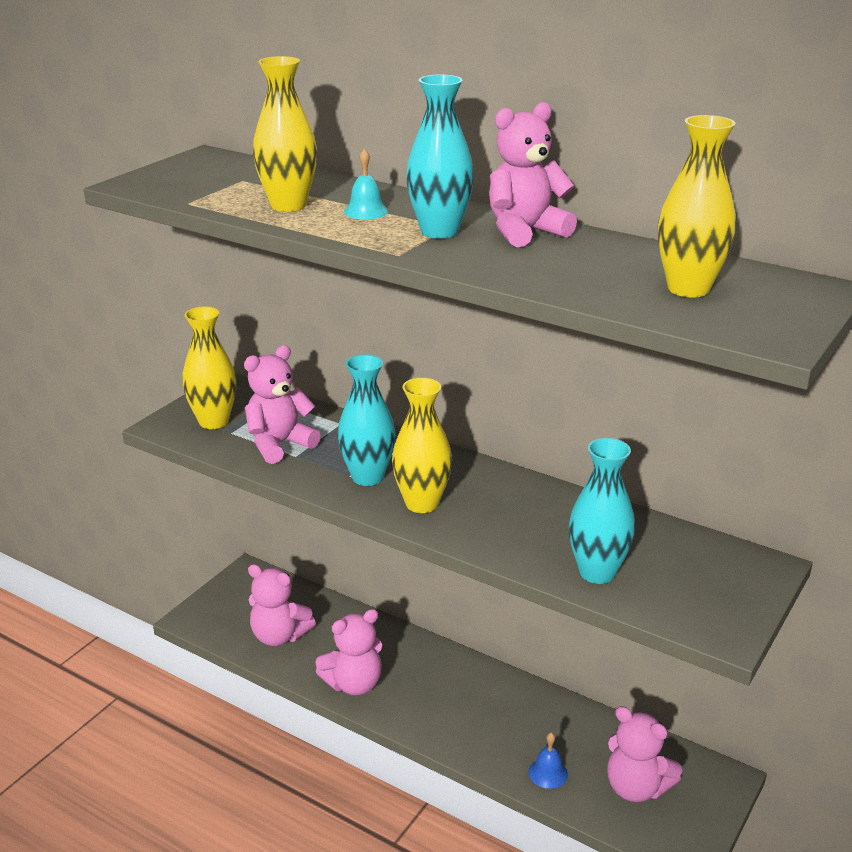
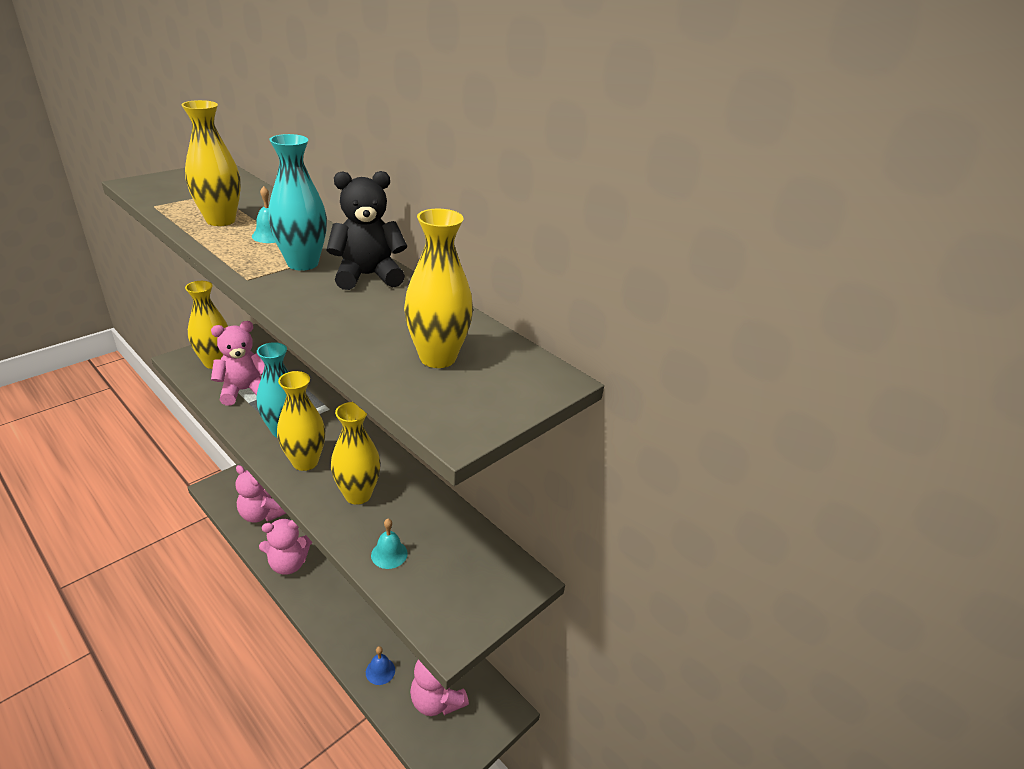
camera: 10 degrees right, 5 degrees up
(513, 524) = (358, 495): none -> yellow vase
(525, 232) = (368, 276): pink teddy bear -> black teddy bear
(597, 572) = (389, 554): turquoise vase -> turquoise bell

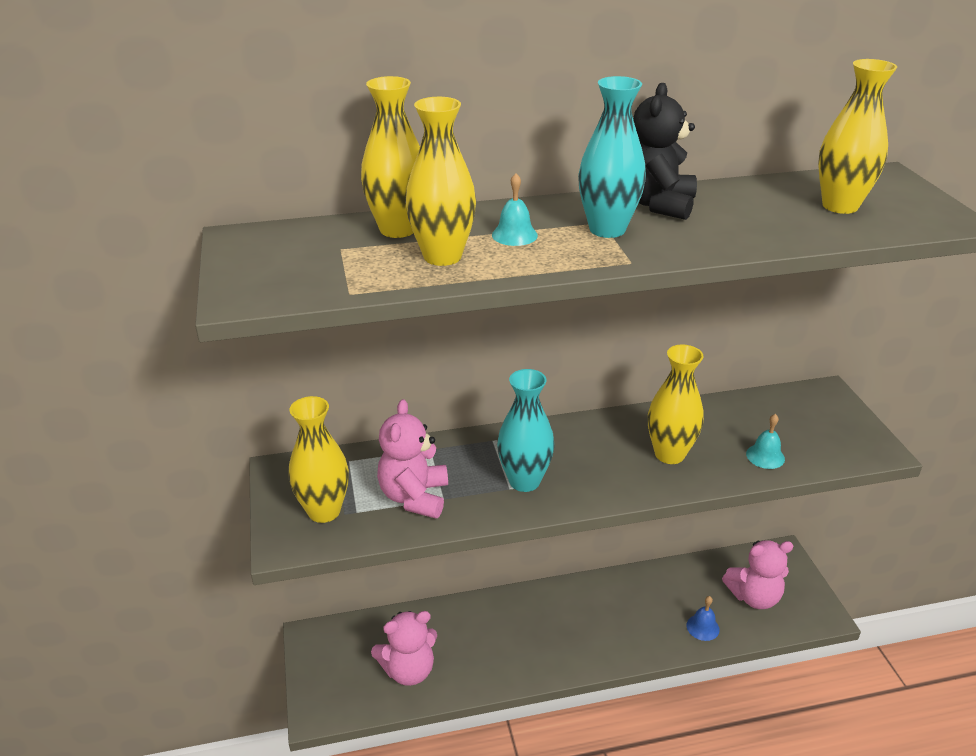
camera: 55 degrees left, 0 degrees up
(288, 564) = (512, 664): pink teddy bear -> none
(305, 462) = (593, 478): yellow vase -> yellow vase (397, 229)

